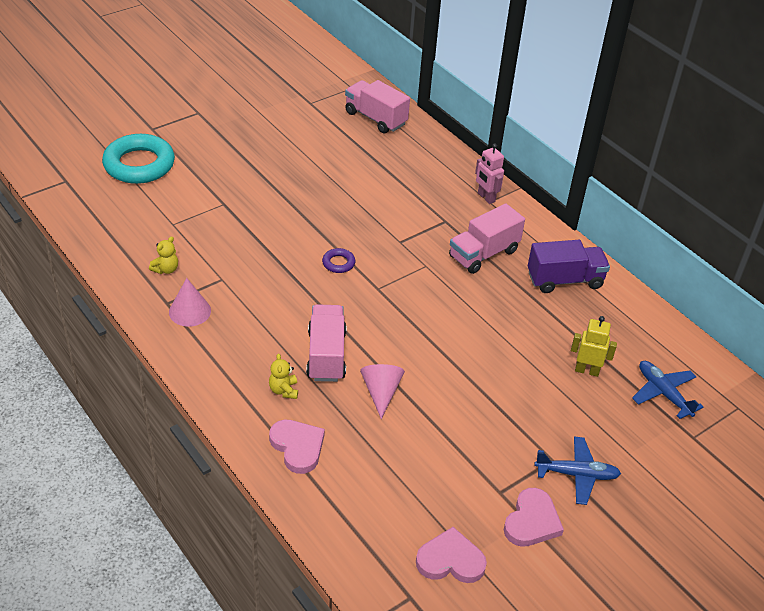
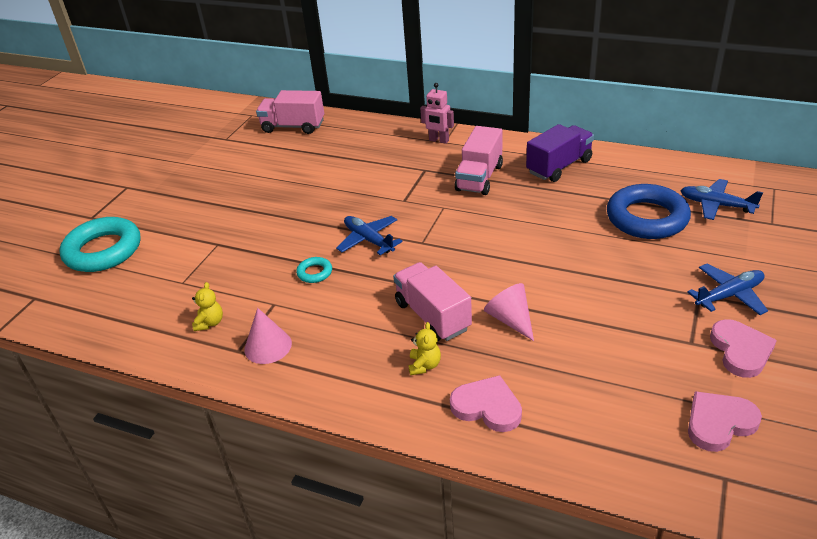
camera: 25 degrees left, 5 degrees down
(273, 269) = (314, 273): none -> turquoise ring
(284, 390) = (424, 365): yellow teddy bear -> yellow teddy bear turned 135 degrees counterclockwise
(338, 263) = (368, 240): purple ring -> blue plane
(587, 370) = (647, 218): yellow robot -> blue ring

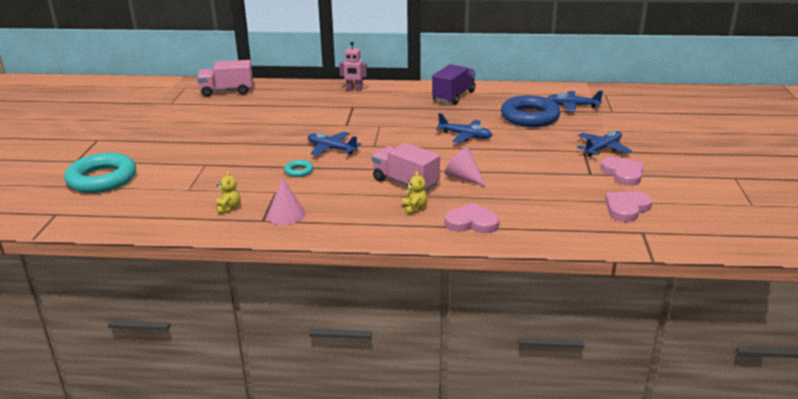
camera: 20 degrees left, 10 degrees down
(479, 178) = (398, 107): pink truck -> none
(545, 242) = (465, 136): none -> blue plane

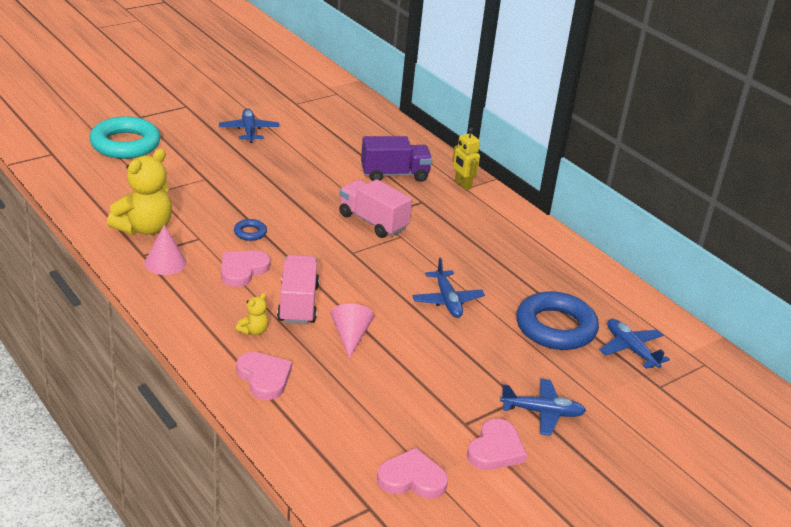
camera: 45 degrees right, 5 degrees up
(227, 91) = (358, 118): pink truck -> pink truck (373, 222)
(228, 208) = (144, 228): yellow teddy bear -> yellow teddy bear, size x2.19
(299, 171) = (250, 232): turquoise ring -> blue ring
(331, 149) = (315, 230): blue plane -> blue plane (249, 131)
(339, 189) = (242, 270): none -> pink heart
(354, 90) = (462, 185): pink robot -> yellow robot
(454, 96) = (536, 254): purple truck -> purple truck (394, 174)

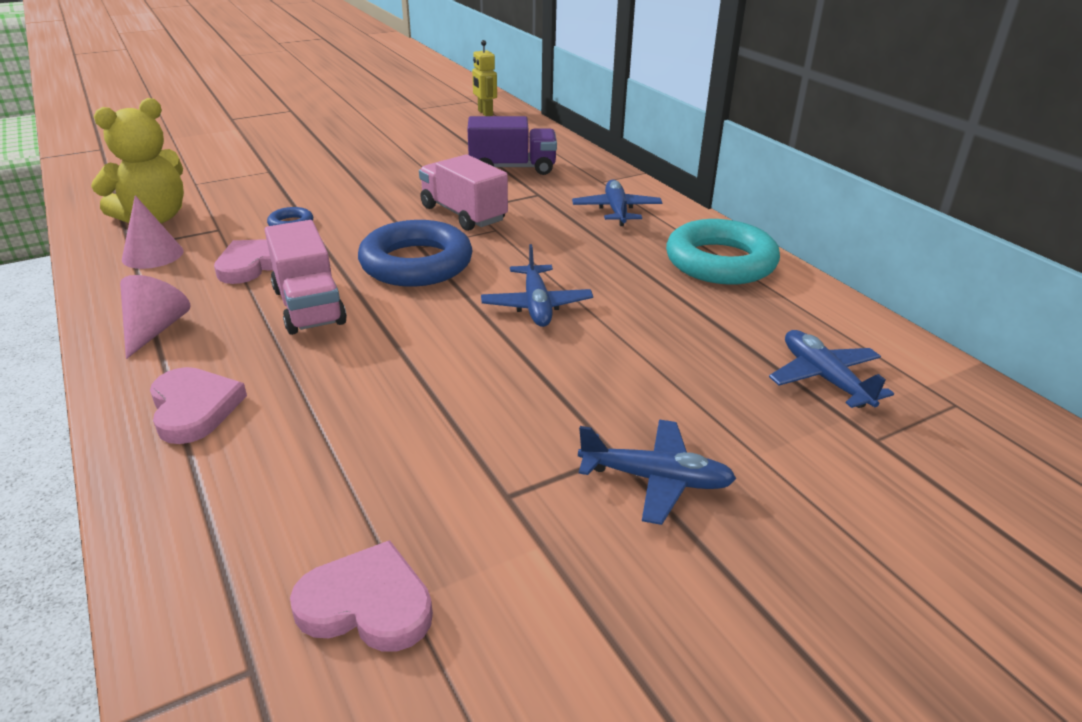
camera: 10 degrees right, 0 degrees up
(125, 144) = (195, 141): turquoise ring -> turquoise ring (720, 262)
(249, 131) = (351, 130): blue plane -> blue plane (616, 210)
(253, 331) = (221, 340): yellow teddy bear -> none
(298, 304) = (309, 306): pink truck -> pink truck turned 150 degrees clockwise
(350, 336) = (366, 350): pink cone -> pink cone (155, 330)
(462, 185) = (598, 178): yellow robot -> yellow robot (485, 113)
(495, 449) = (552, 548): pink heart -> none
(555, 327) = (700, 344): blue ring -> blue ring (416, 263)

